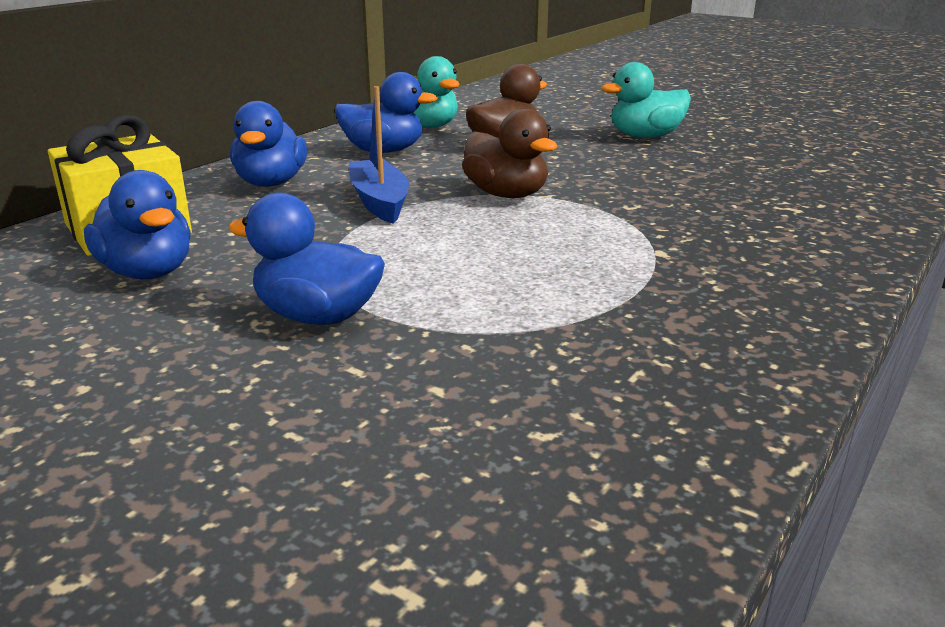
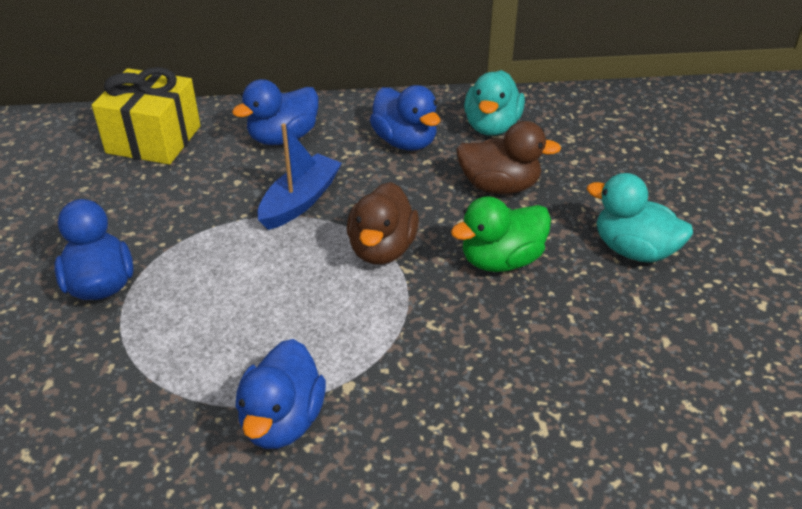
camera: 50 degrees right, 15 degrees up
(148, 272) = (104, 187): blue duck -> blue duck (282, 420)
(591, 167) = (501, 260): none -> green duck

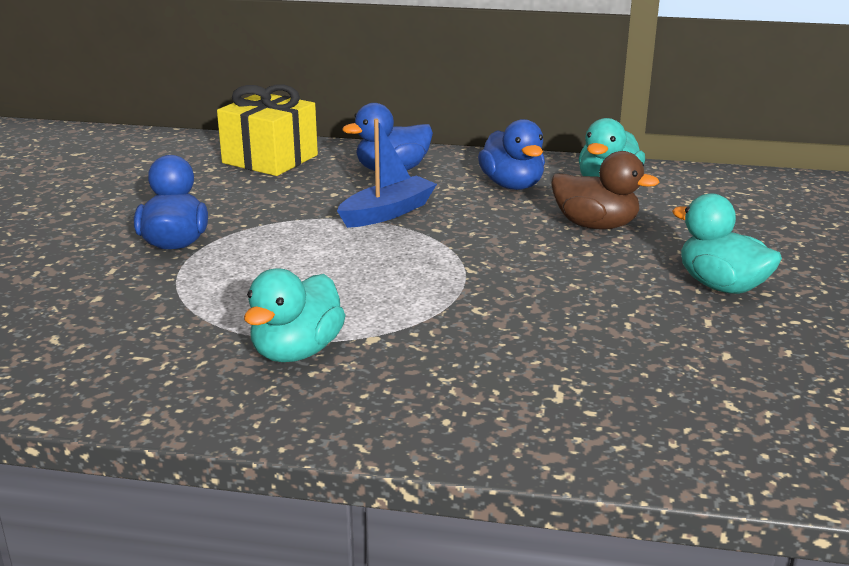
camera: 15 degrees right, 15 degrees down
(282, 420) = (296, 351): blue duck -> turquoise duck
(382, 249) = (452, 253): brown duck -> none
(501, 260) = (572, 275): green duck -> none

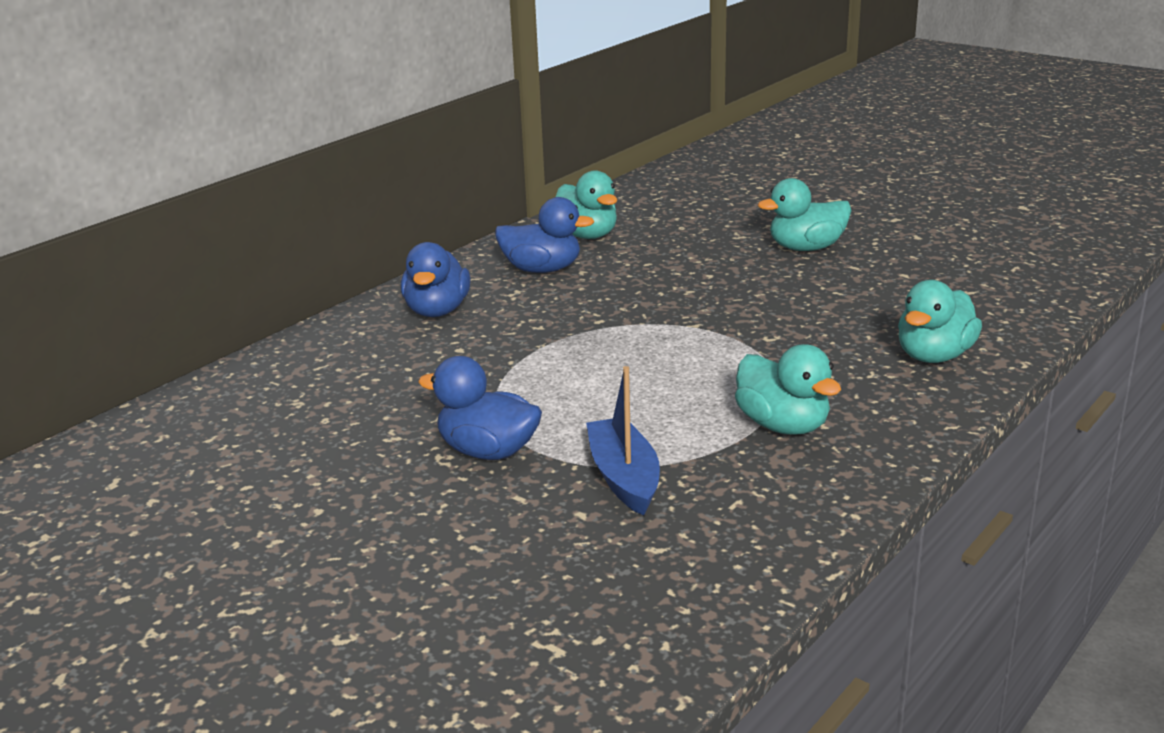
camera: 60 degrees left, 0 degrees up
(270, 159) = (318, 364): yellow gift -> none
(387, 212) = (538, 333): blue boat -> blue boat (624, 477)
(524, 409) = (934, 356): none -> turquoise duck
(595, 225) = (661, 260): brown duck -> none

